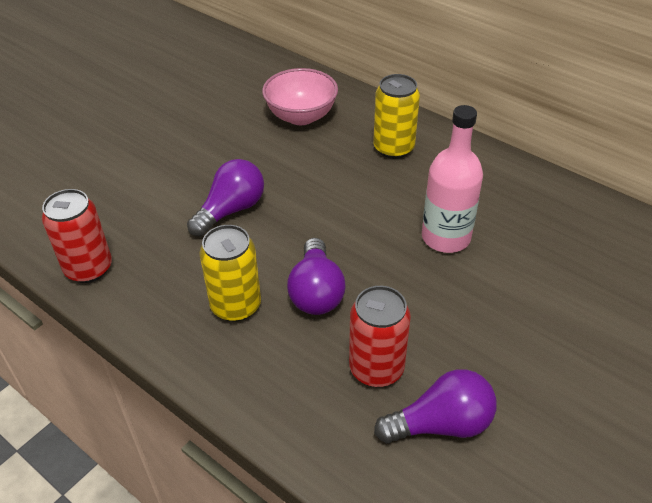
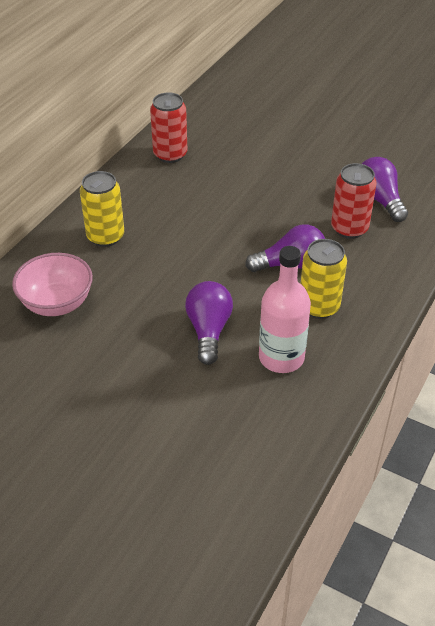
camera: 100 degrees left, 0 degrees up
(89, 268) = (308, 415): red can -> red can (170, 154)
(231, 210) = (209, 330): purple light bulb -> purple light bulb turned 60 degrees clockwise
(446, 237) = (215, 203): pink bottle -> pink bottle (281, 357)

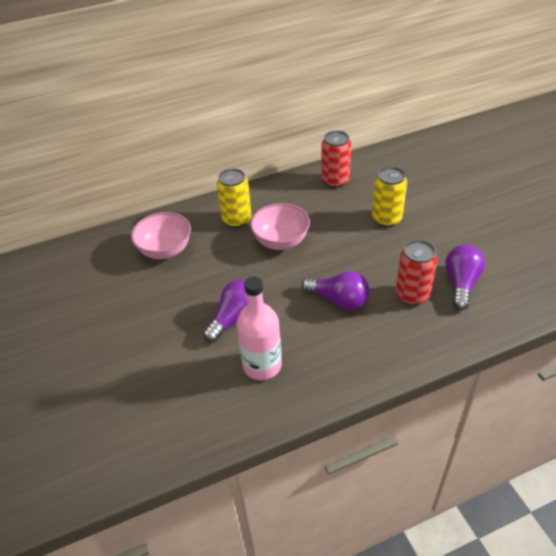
camera: 40 degrees right, 0 degrees up
(177, 237) = (281, 241): none -> pink bowl
(319, 306) = (327, 343): yellow can -> yellow can (386, 219)

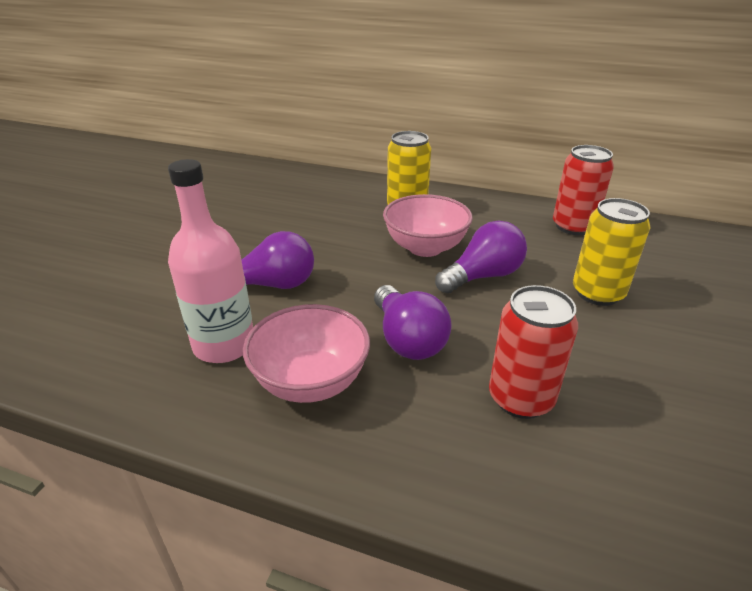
camera: 40 degrees right, 10 degrees down
(165, 250) = (304, 200): pink bowl -> pink bowl (311, 382)
(461, 284) = (629, 437): purple light bulb -> purple light bulb (483, 276)

